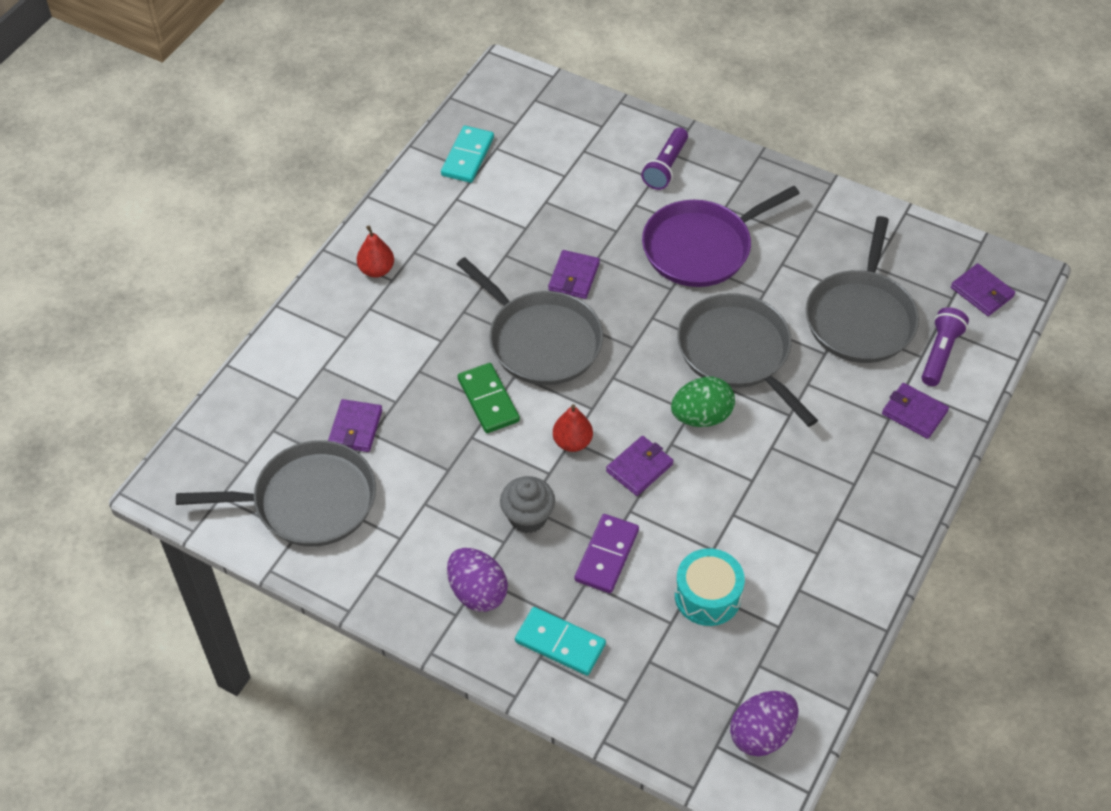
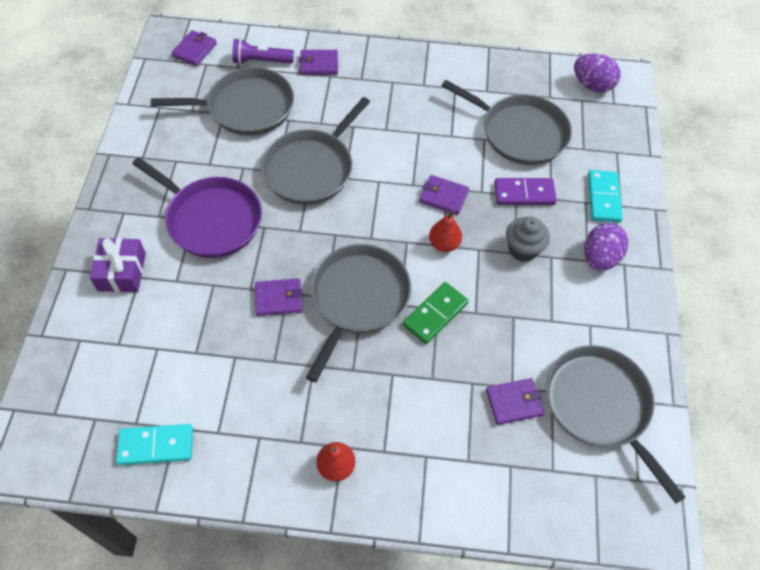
camera: 115 degrees left, 5 degrees up
(665, 167) = (122, 272): purple flashlight -> purple gift
(701, 416) = (380, 174): green egg -> none
(707, 596) = (520, 132): turquoise drum -> grey pan
(914, 413) = (319, 64): purple wallet -> purple wallet turned 75 degrees clockwise

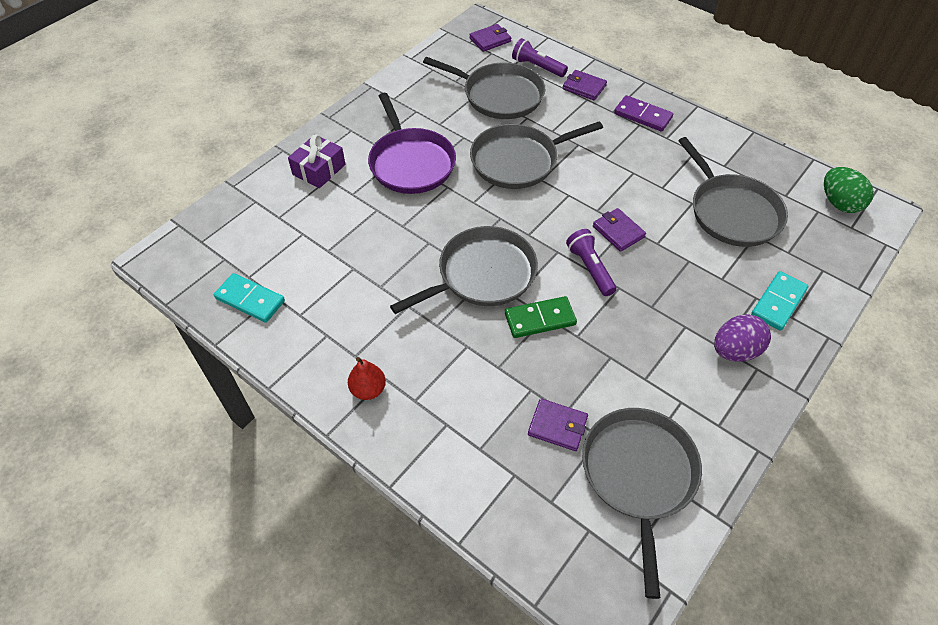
camera: 35 degrees right, 5 degrees down
(278, 299) = (418, 243): purple wallet -> none
(444, 244) = (590, 268): red pear -> purple flashlight
(523, 249) = (662, 307): grey cupcake -> none
(524, 193) = (698, 263): purple domino -> purple domino (643, 115)
(592, 85) = (839, 203): purple egg -> green egg

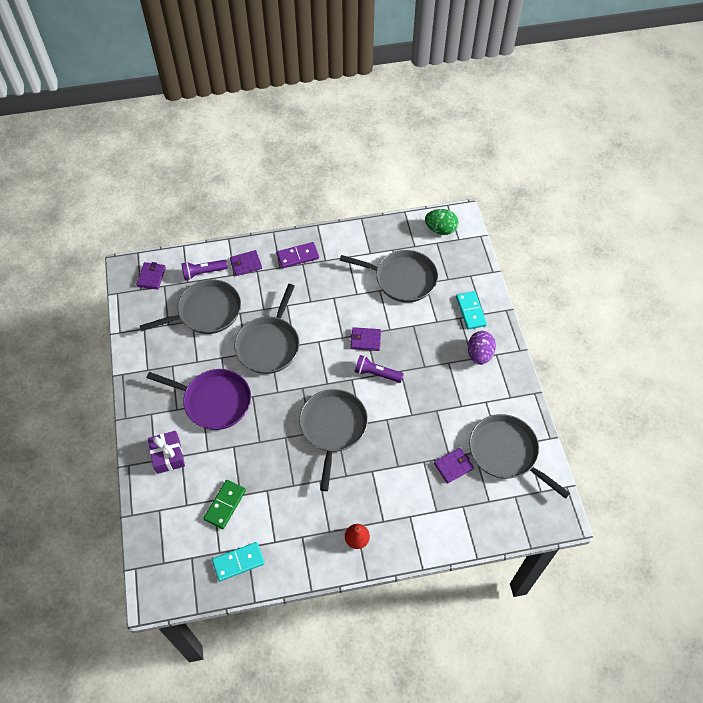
camera: 50 degrees left, 5 degrees up
(540, 319) = (386, 423): green domino -> green domino (225, 505)

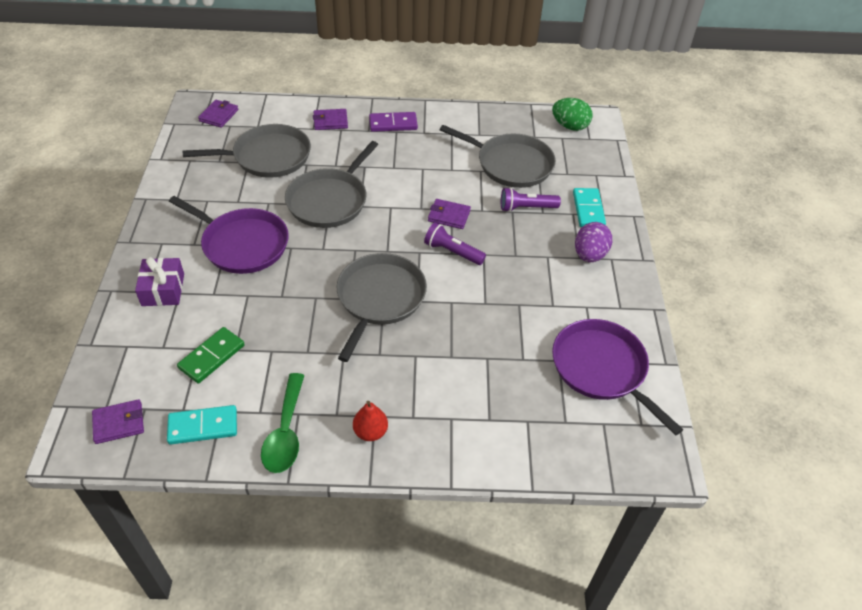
camera: 10 degrees right, 10 degrees down
(203, 272) = (279, 121): purple flashlight -> purple flashlight (526, 208)
(298, 553) = (285, 432): none -> green spoon
(453, 466) = (526, 371): purple wallet -> purple wallet (119, 423)
(506, 452) = (602, 369): grey pan -> purple pan

